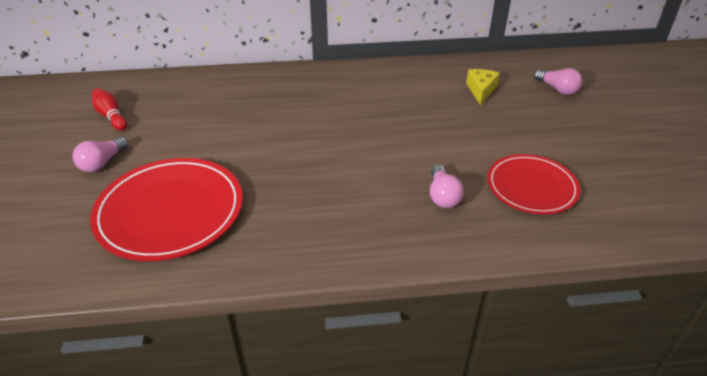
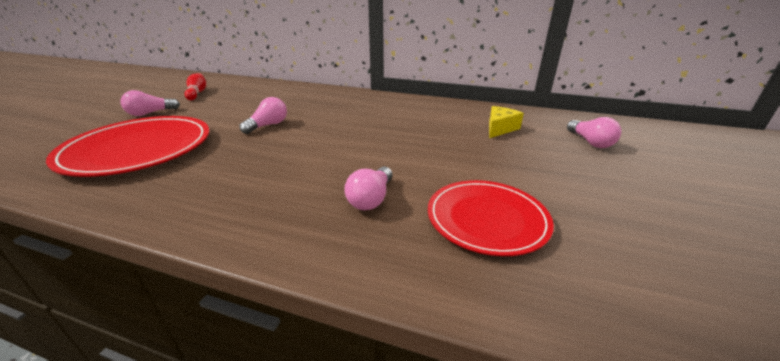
camera: 25 degrees right, 10 degrees down
(265, 144) = (268, 125): none -> pink light bulb

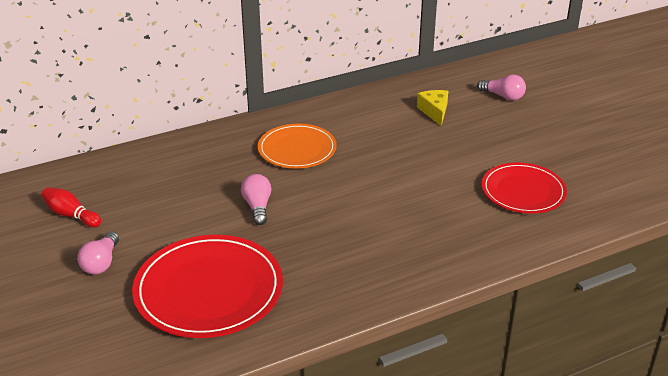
camera: 45 degrees left, 5 degrees up
(357, 111) = (297, 149): none -> orange plate
(371, 199) = (452, 217): pink light bulb -> none

